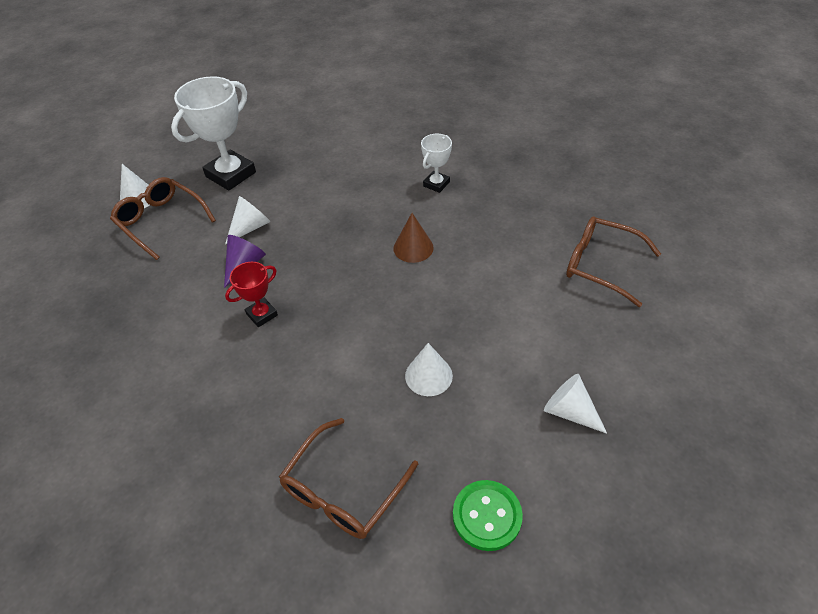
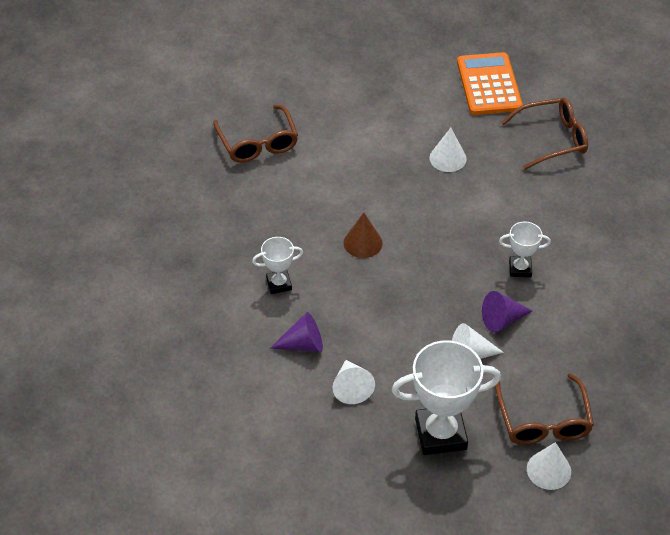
camera: 140 degrees left, 0 degrees up
(262, 314) = (520, 269): red trophy -> white trophy
(374, 164) = (303, 344): none -> purple cone
(487, 516) = (488, 85): green button -> orange calculator
(569, 411) = (391, 92): white cone -> white cone (351, 387)

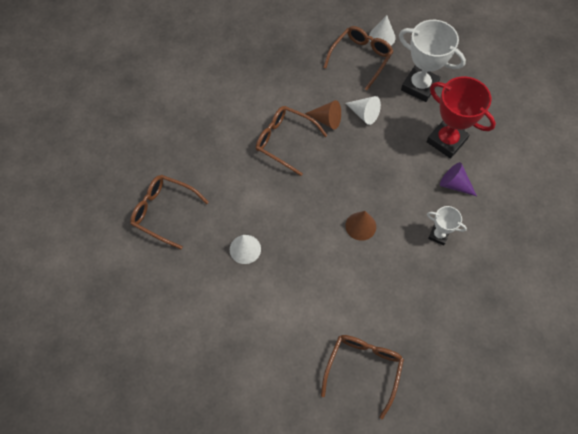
camera: 140 degrees left, 15 degrees up
(351, 387) = (446, 140): white cone -> red trophy
(488, 85) = (151, 290): orange calculator -> none
(502, 320) = (326, 120): purple cone -> brown cone
(520, 269) = (284, 141): white trophy -> brown glasses

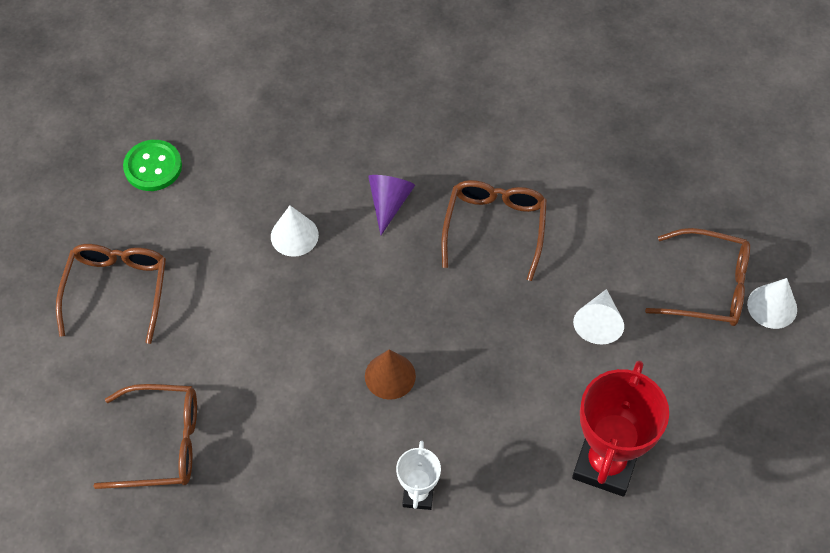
camera: 70 degrees right, 5 degrees down
(153, 321) = (153, 167): none -> green button
(164, 212) = (314, 119): brown glasses -> brown glasses (117, 290)
(326, 120) = (561, 273): brown cone -> none
(419, 86) = (697, 393): white trophy -> none
(454, 184) = (523, 497): purple cone -> purple cone (389, 203)

